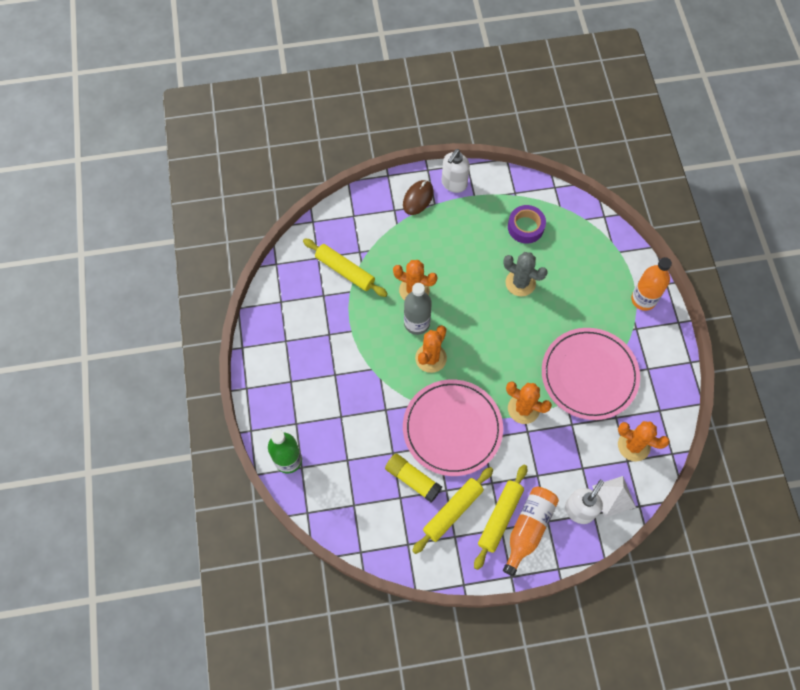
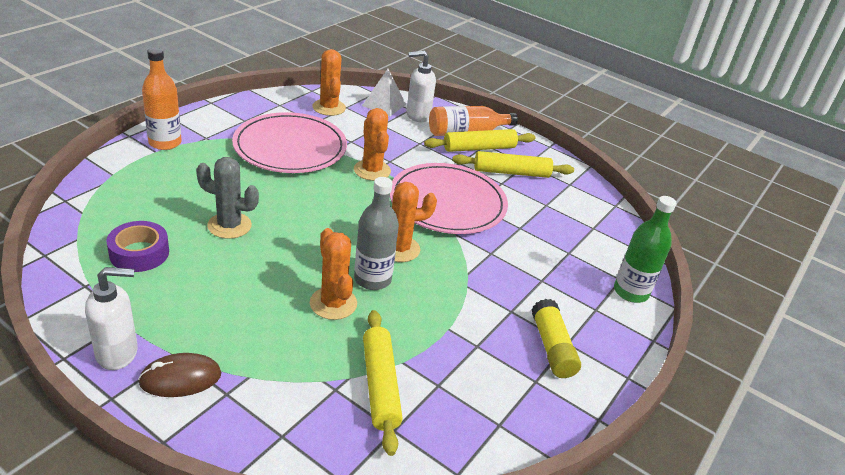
camera: 140 degrees left, 30 degrees down
(412, 479) = (522, 205): yellow glue stick -> yellow glue stick (552, 347)
(520, 283) = (229, 225): grey cactus -> grey cactus turned 60 degrees counterclockwise

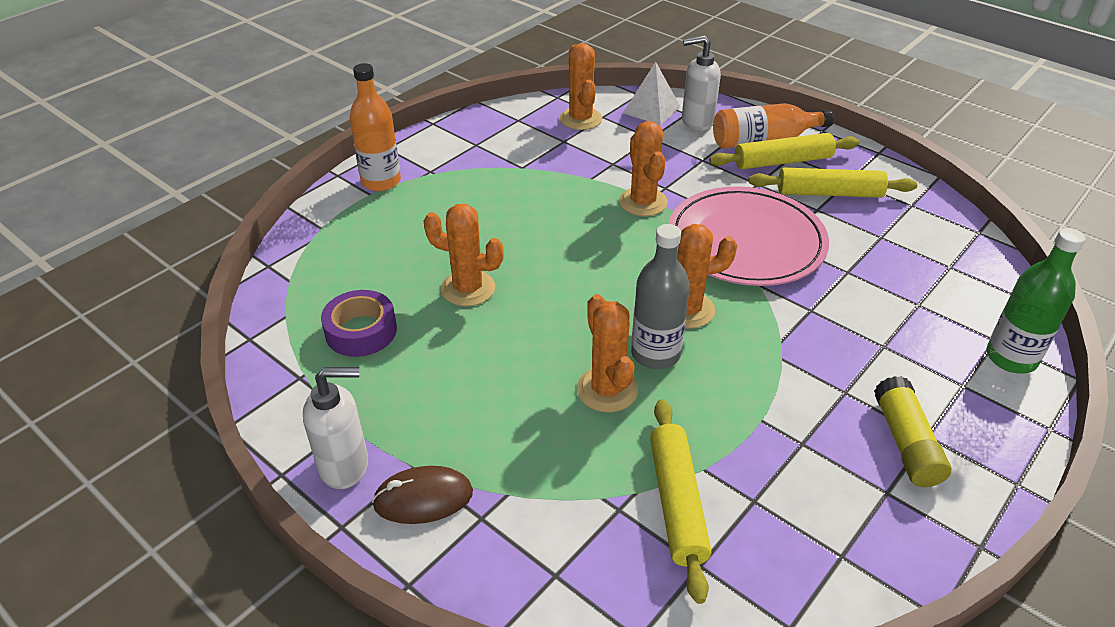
camera: 10 degrees right, 5 degrees up
(229, 225) = (468, 288): grey cactus -> orange cactus
(290, 147) = (535, 177): pink plate -> none

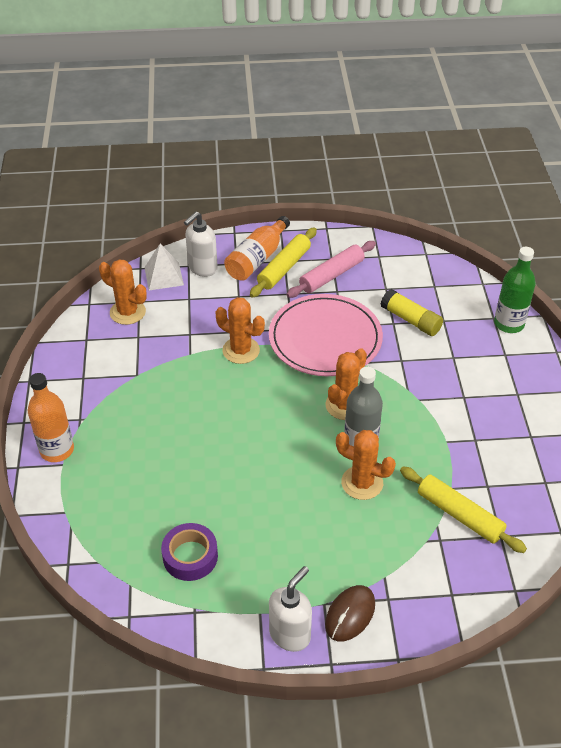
camera: 45 degrees left, 5 degrees up
(468, 288) = (215, 482): orange cactus -> none
(829, 193) = (332, 275): yellow rolling pin -> pink rolling pin
(906, 443) = (513, 405): yellow glue stick -> yellow glue stick (411, 320)

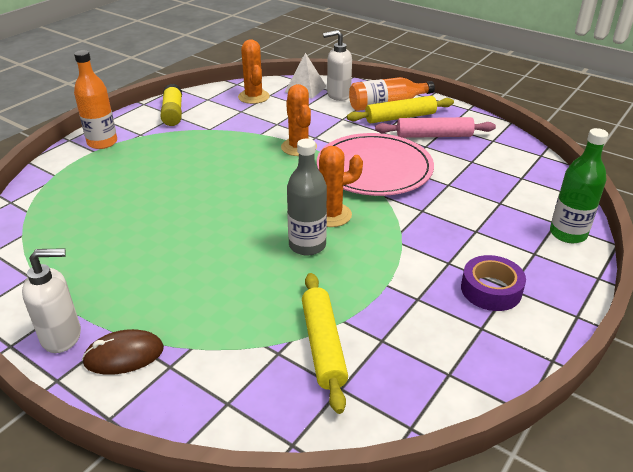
camera: 40 degrees right, 10 degrees down
(190, 556) = (81, 242): purple tape -> purple tape (491, 290)
(362, 483) = (270, 271): orange cactus -> none
(411, 320) = (467, 189): yellow glue stick -> yellow glue stick (173, 113)

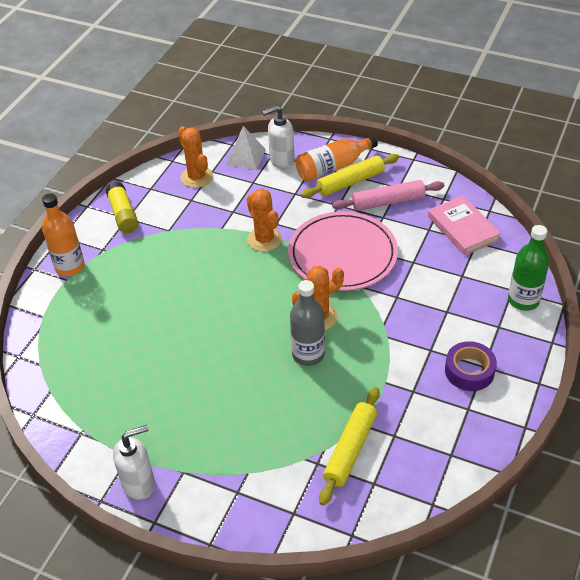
camera: 10 degrees left, 10 degrees up
(124, 355) = (197, 490): brown mouse -> none
(323, 345) = (350, 449): yellow rolling pin -> yellow rolling pin turned 45 degrees clockwise
(509, 165) = (463, 228): none -> pink book

